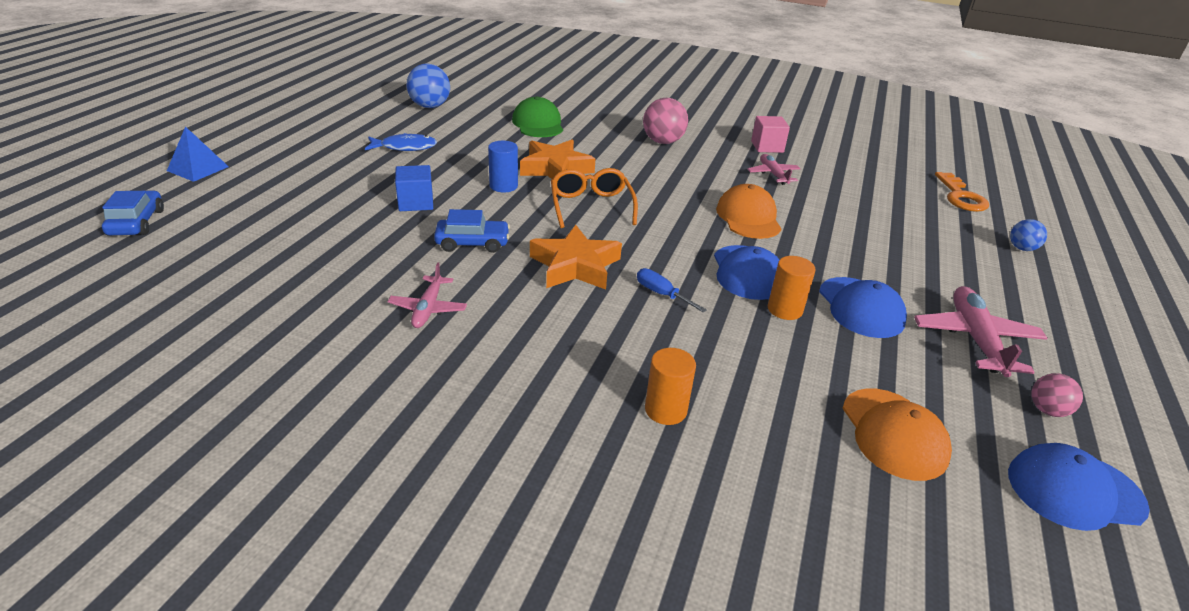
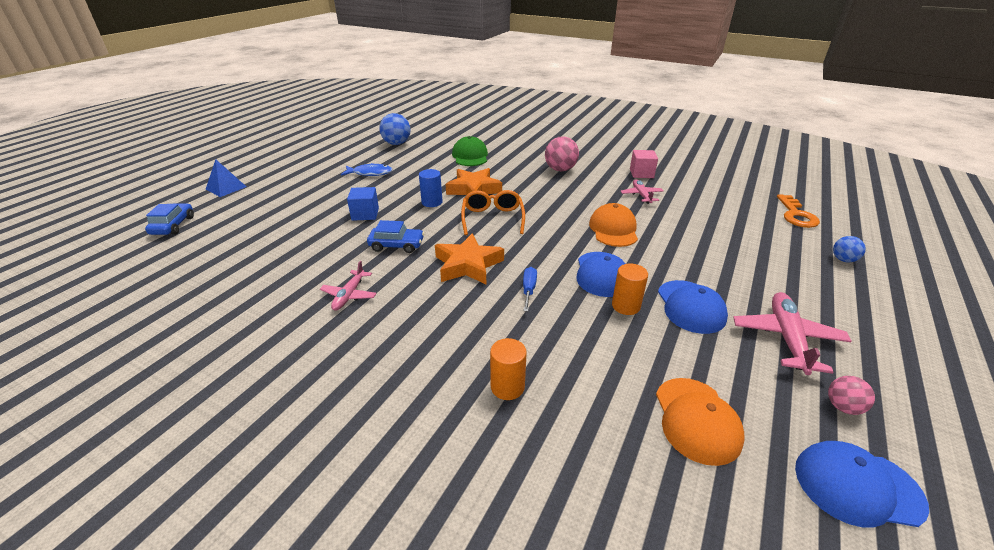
camera: 10 degrees right, 0 degrees up
(661, 294) = (529, 289): blue screwdriver -> blue screwdriver turned 45 degrees clockwise

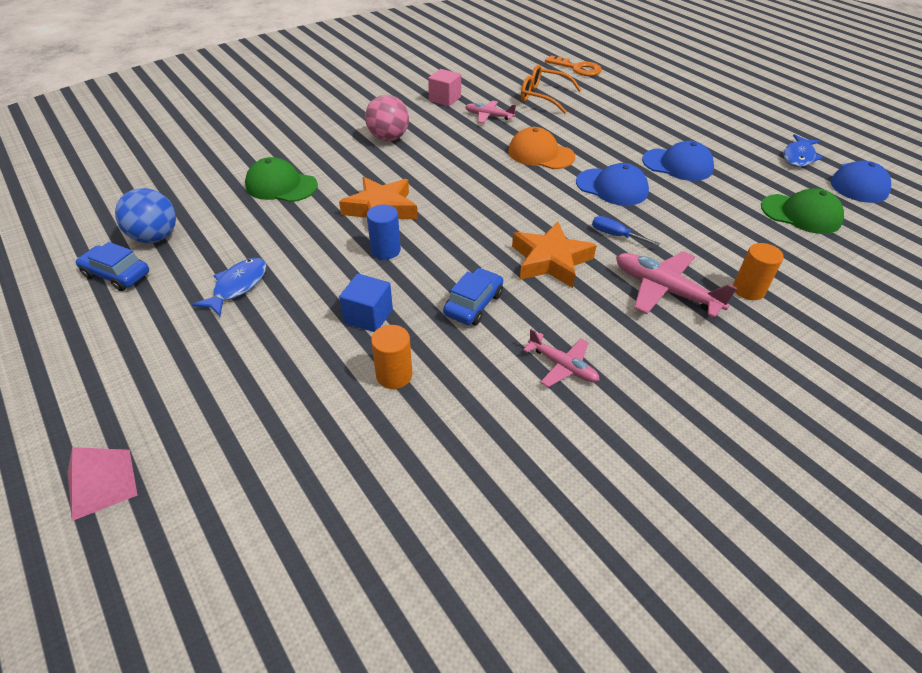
camera: 65 degrees left, 10 degrees up
(173, 226) = (203, 578): blue car -> blue car (117, 275)
(226, 188) = (102, 483): blue pyramid -> pink pyramid
(492, 218) = (464, 216): orange glasses -> orange glasses (543, 96)
(626, 306) = (664, 193): orange cylinder -> orange cylinder (394, 375)
(696, 420) = (801, 214): orange cap -> green cap
(787, 338) = (729, 144): pink plane -> pink plane (665, 290)
(843, 260) = (648, 82): blue ball -> none
(843, 407) = (798, 157): pink ball -> blue fish

